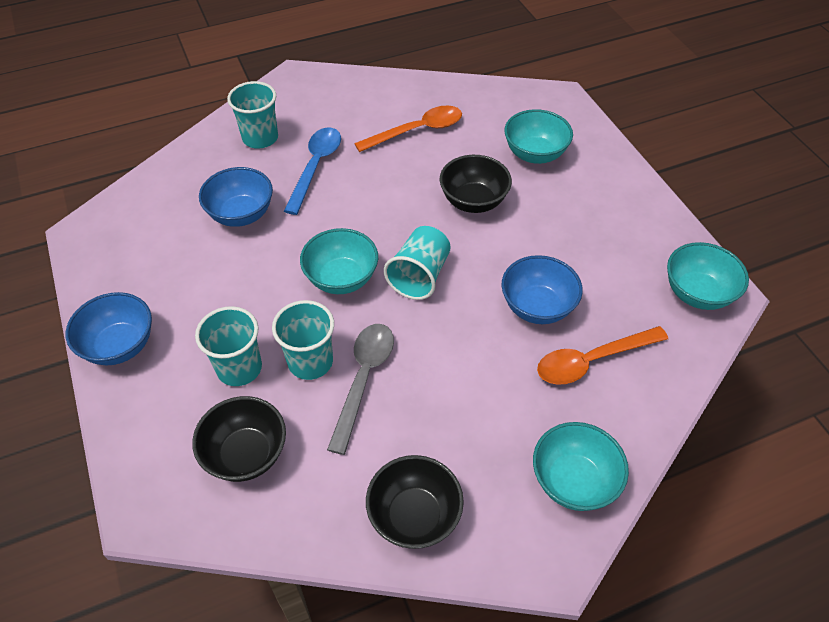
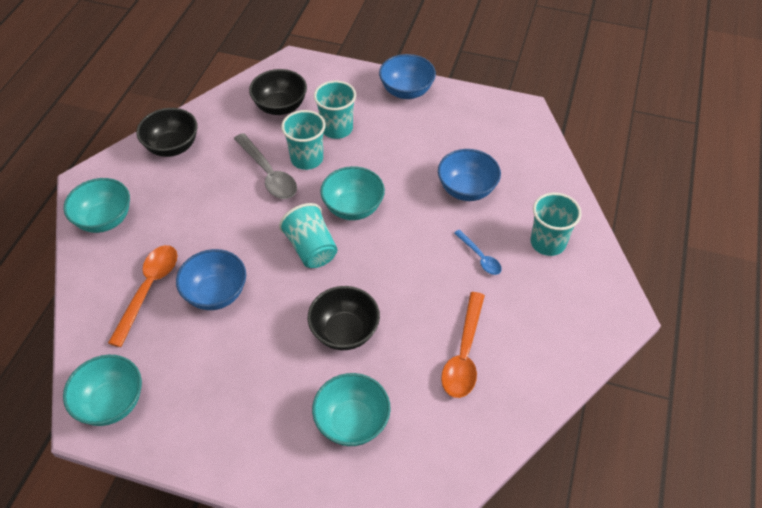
camera: 130 degrees right, 0 degrees up
(315, 167) = (480, 257): blue spoon -> blue spoon, size x0.58

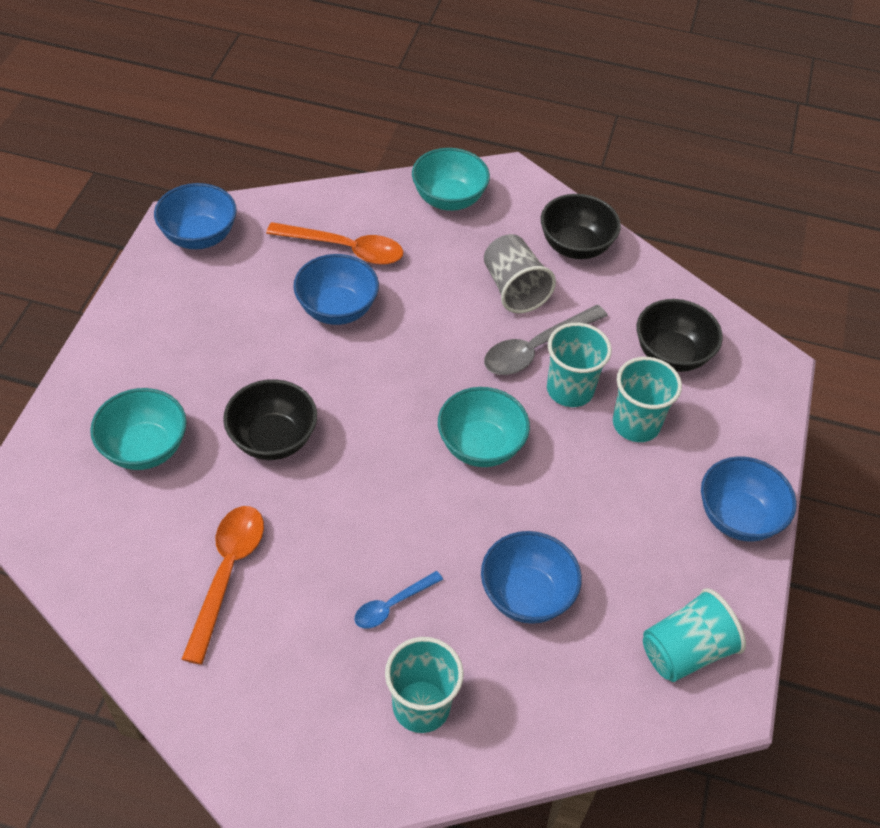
camera: 85 degrees right, 0 degrees up
(111, 403) = (199, 236): turquoise bowl -> blue bowl
(210, 183) = (514, 289): none -> grey cup
(311, 249) = (406, 400): turquoise cup -> turquoise cup (685, 651)
(464, 354) = (227, 574): orange spoon -> orange spoon turned 90 degrees clockwise

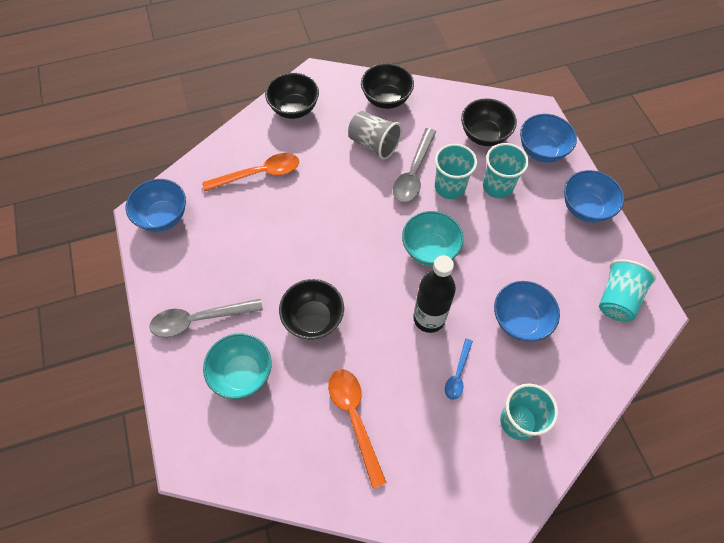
camera: 30 degrees left, 10 degrees up
(147, 365) = (199, 319): none -> grey spoon
(337, 309) = (285, 215): blue bowl -> blue bowl (541, 150)
(411, 522) = (429, 318): none -> black bottle
(449, 199) = (294, 109): turquoise bowl -> black bowl

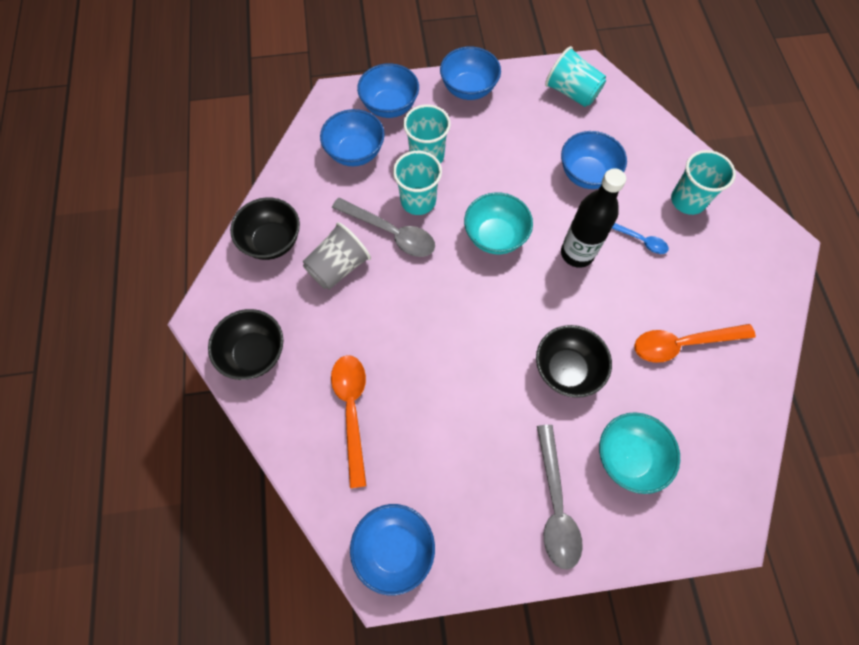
camera: 80 degrees left, 5 degrees up
(484, 135) = (355, 152): black bowl -> blue bowl

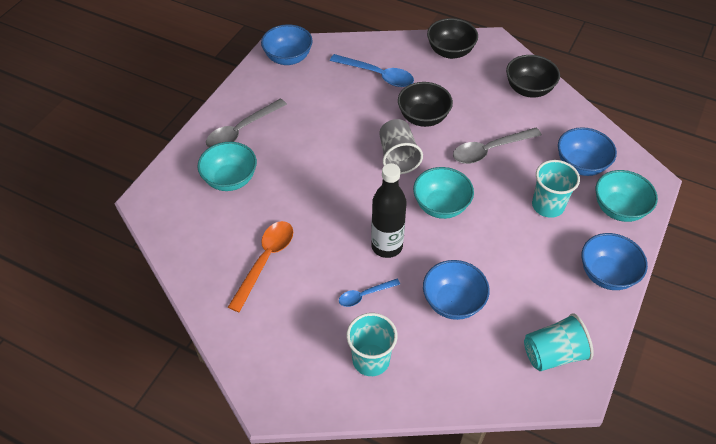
camera: 125 degrees right, 15 degrees down
(338, 267) = (482, 111): grey cup -> grey cup (398, 157)
(352, 410) = (377, 75): orange spoon -> blue spoon
(390, 106) = (619, 209): blue bowl -> turquoise bowl
(418, 201) = (507, 178): turquoise cup -> none
(555, 505) = (241, 130): grey spoon -> grey spoon turned 75 degrees counterclockwise
(566, 369) = (309, 184): black bowl -> black bowl (423, 117)

